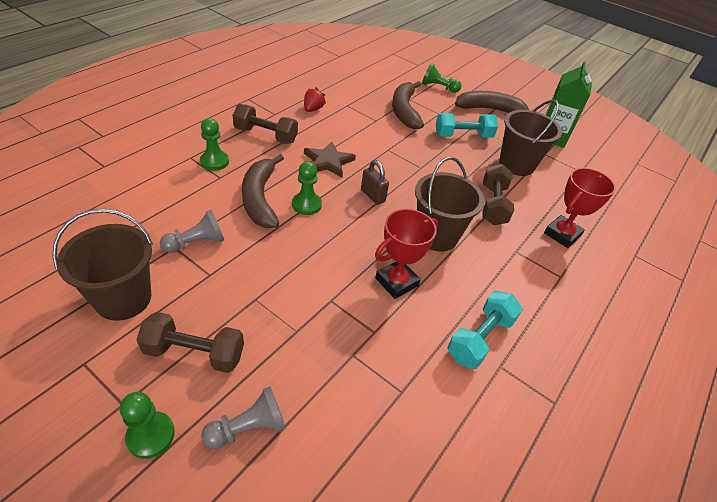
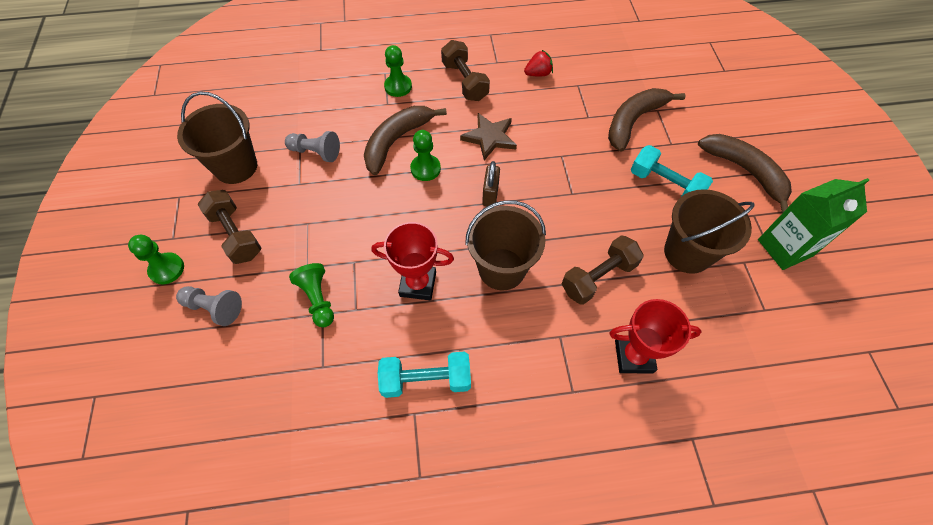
camera: 50 degrees right, 15 degrees up
(438, 87) = (713, 111): green pawn -> green pawn (318, 299)

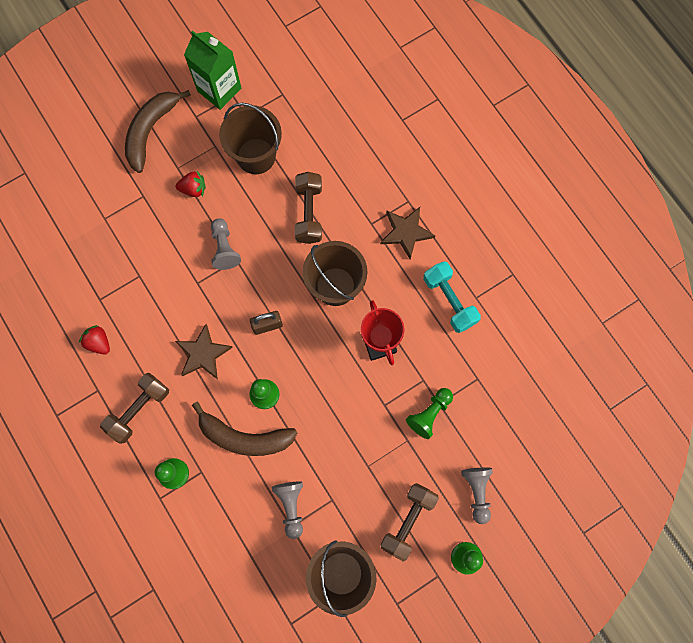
camera: 115 degrees left, 15 degrees up
(532, 370) = (406, 232): none -> brown star
(588, 188) = (224, 248): none -> grey pawn
(598, 277) = (309, 213): brown dumbbell -> brown dumbbell turned 60 degrees clockwise
(633, 356) = (362, 170): red trophy -> none
(634, 121) = (128, 234): brown banana -> none
(665, 185) = (193, 189): turquoise dumbbell -> red strawberry

